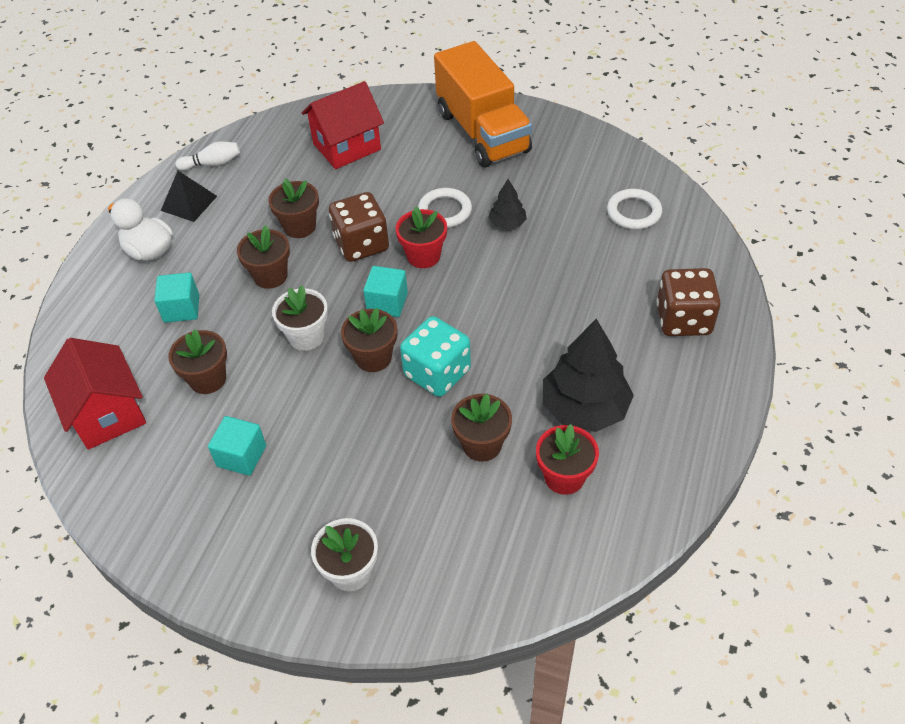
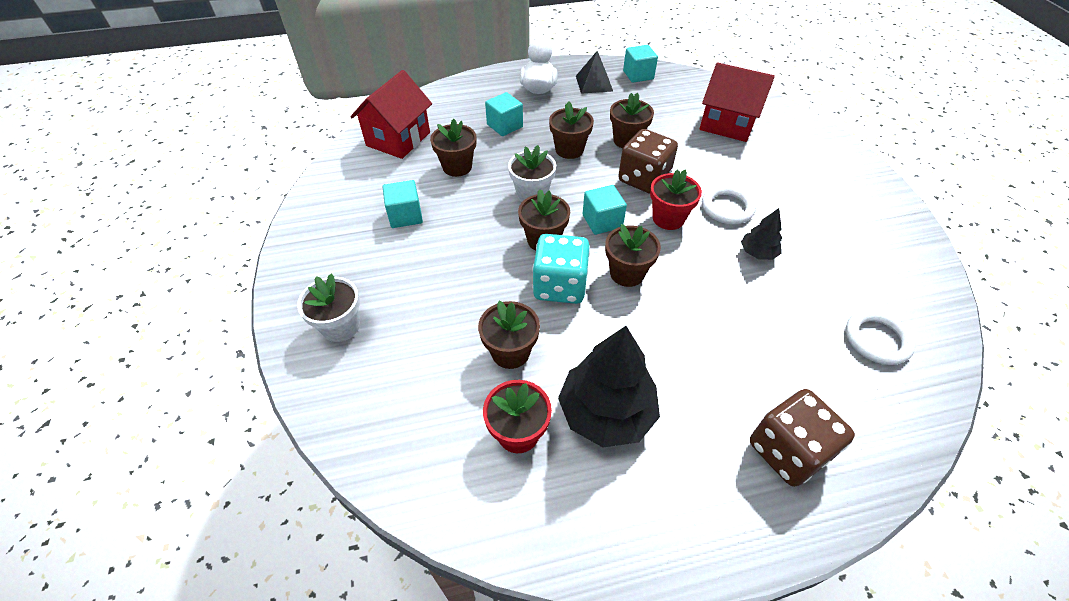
camera: 55 degrees right, 0 degrees up
(212, 163) = (638, 75): white bowling pin -> turquoise cube
(461, 319) = (627, 273): none -> brown flower pot
(482, 132) = (837, 188): orange truck -> none

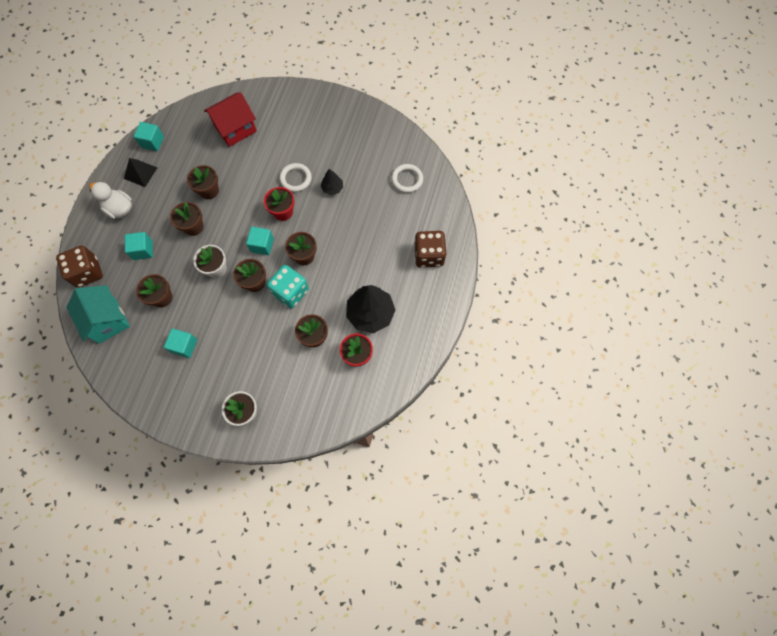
camera: 60 degrees left, 20 degrees up
(398, 139) = (107, 320): red house -> turquoise house
(643, 179) = (246, 203): brown dice -> brown dice (87, 272)

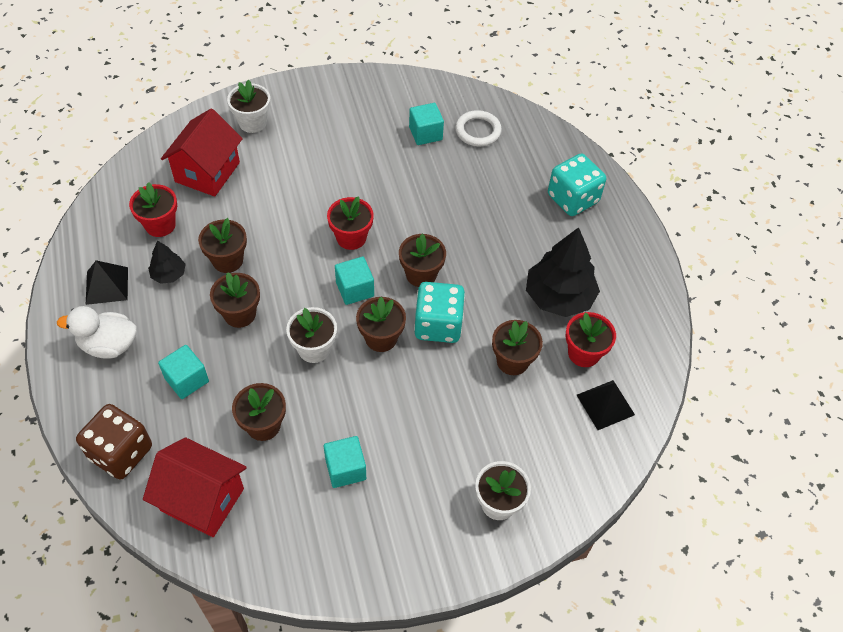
camera: 35 degrees left, 15 degrees down
(107, 320) = (202, 499): turquoise house -> red house
(152, 142) = (96, 240): turquoise cube -> turquoise cube (425, 133)
(189, 150) = (160, 225): none -> red flower pot
(281, 108) = (252, 122): none -> white flower pot
(295, 179) = (337, 192): white ring -> none
(332, 188) = (393, 181): black tree -> black tree (169, 274)
(345, 393) = (605, 404): none -> black pyramid
(429, 255) = (572, 199): brown dice -> turquoise dice

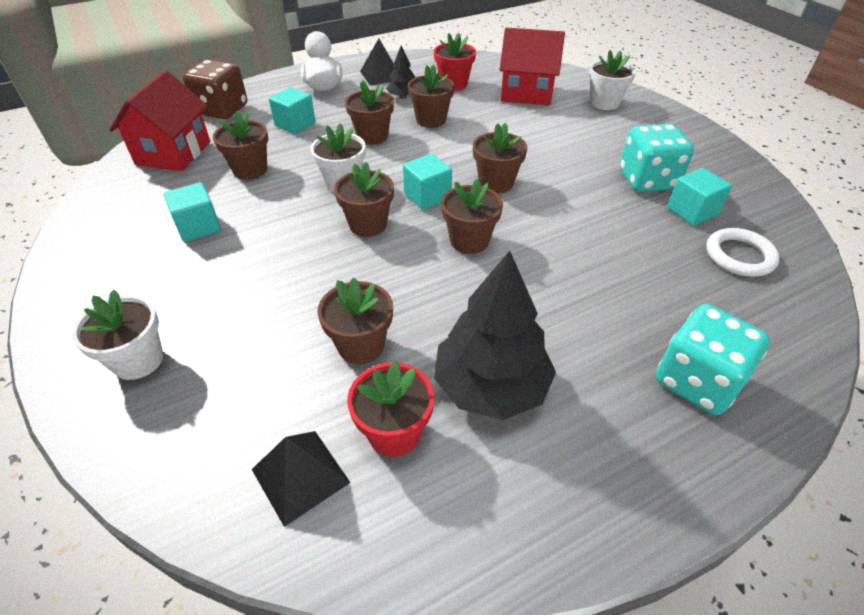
camera: 80 degrees right, 10 degrees down
(351, 237) = (496, 183): red flower pot -> brown flower pot
(438, 325) = (399, 266): turquoise dice -> turquoise dice (647, 180)

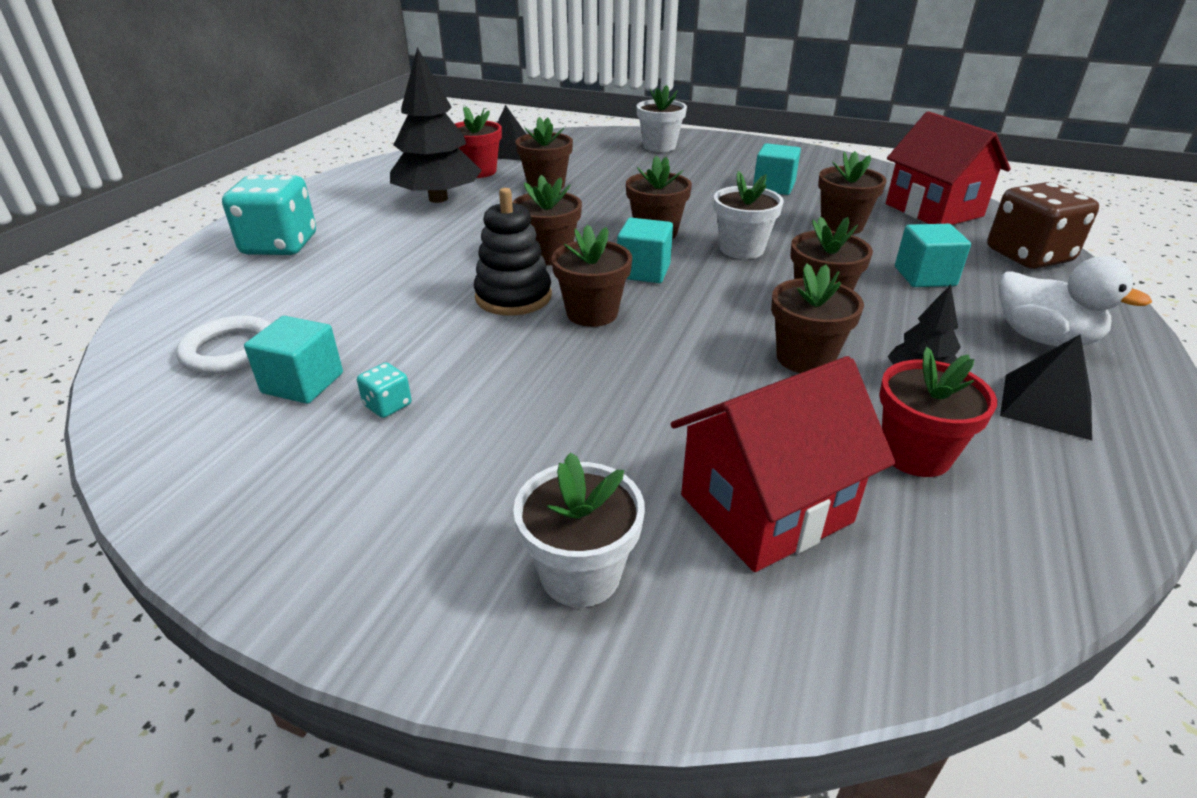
camera: 140 degrees right, 10 degrees down
(530, 215) = (513, 297): none -> black stacking toy
(647, 180) = (387, 405): turquoise dice -> turquoise dice, size x0.43

